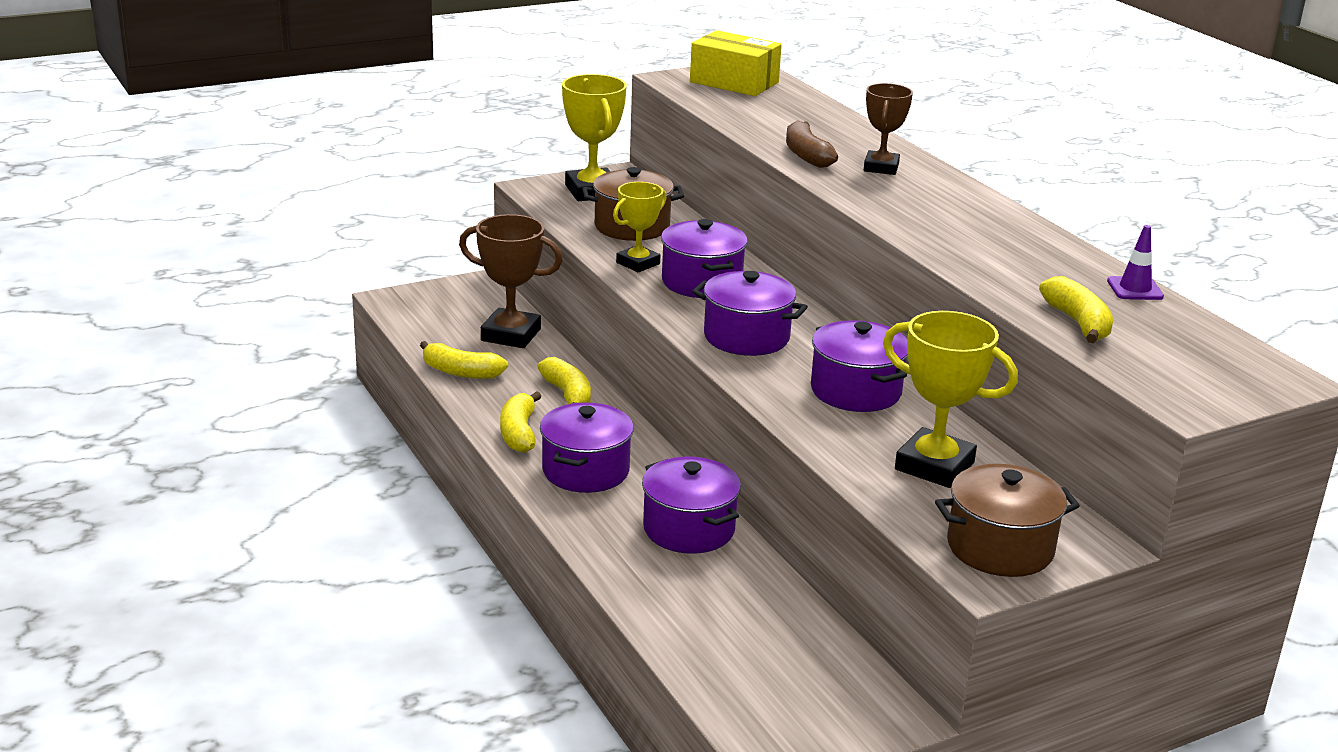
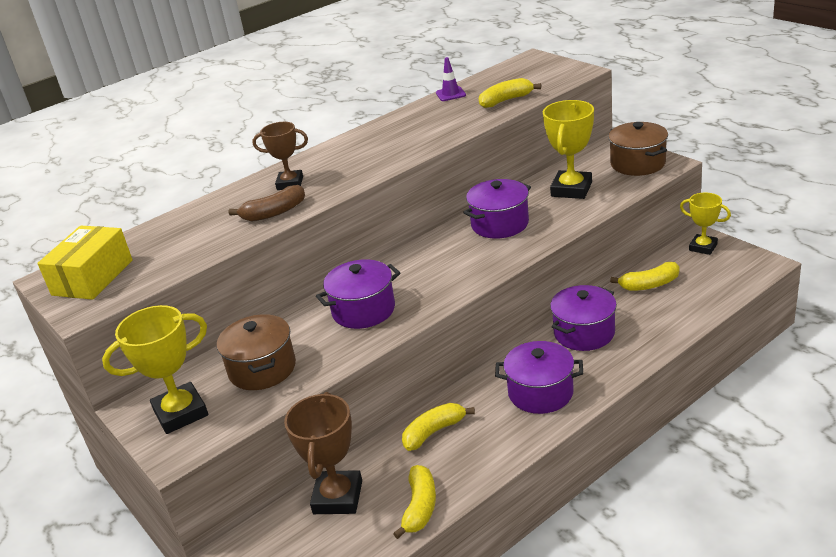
camera: 95 degrees left, 5 degrees up
(519, 433) = (505, 441): yellow banana -> yellow banana (649, 285)
(638, 263) = (339, 347): yellow trophy -> yellow trophy (703, 247)
(746, 337) = (447, 274): purple pot -> none

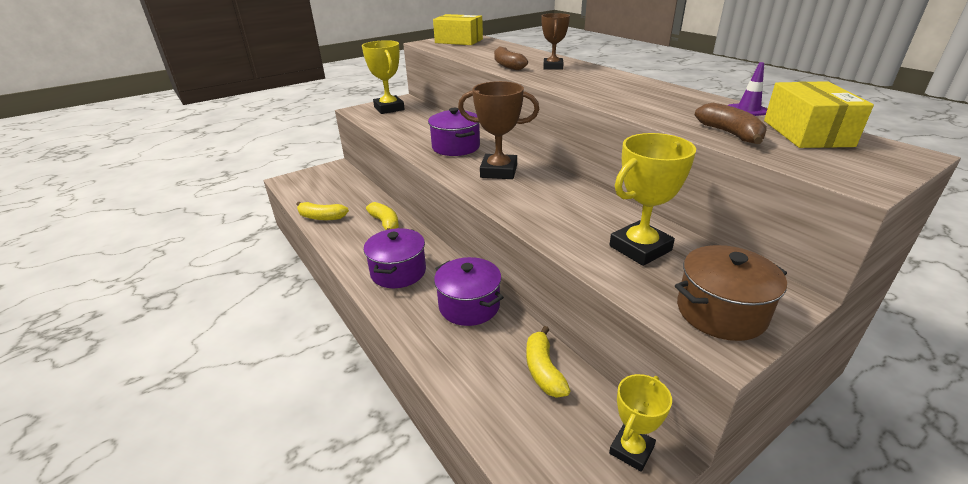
camera: 90 degrees right, 0 degrees up
(262, 369) = (412, 123): brown pot -> none
(338, 497) = (352, 192): brown trophy -> brown trophy (499, 171)
(500, 79) = (807, 133): none -> yellow box
(500, 224) = (567, 201): purple pot -> none
(506, 100) = (730, 134): yellow banana -> brown banana
(571, 189) = (640, 248): yellow trophy -> yellow trophy turned 60 degrees counterclockwise

